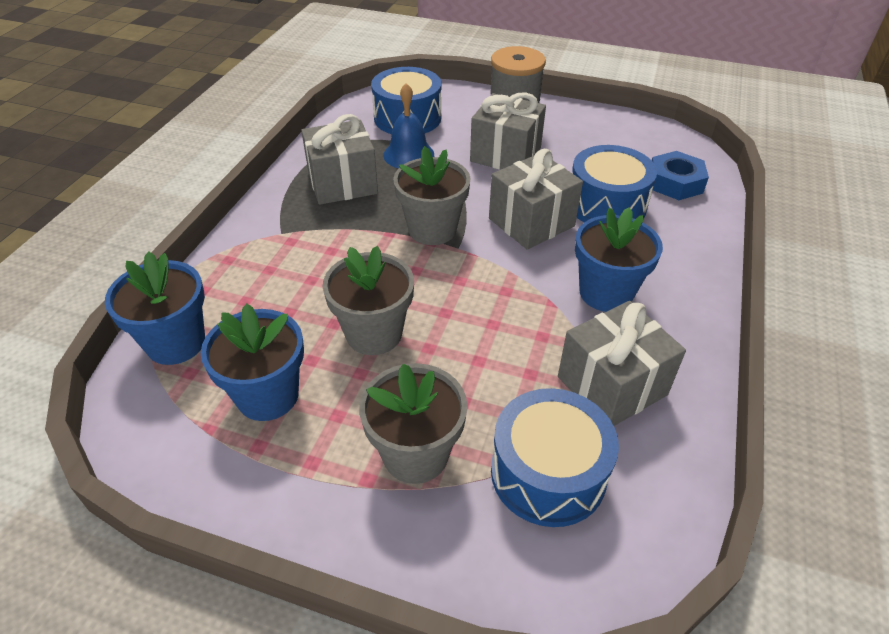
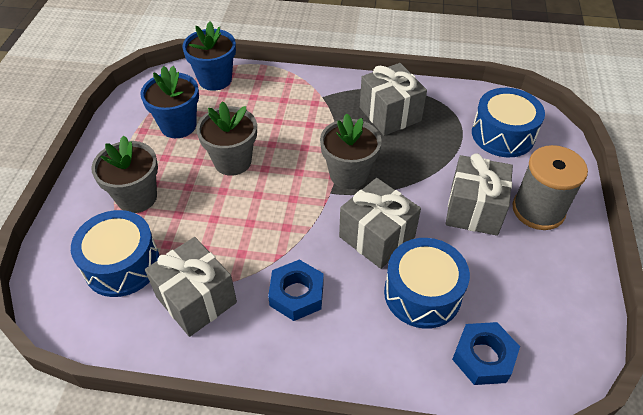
camera: 80 degrees right, 5 degrees up
(408, 154) = (445, 144): blue bell -> none
(606, 293) = (296, 294): blue flower pot -> blue nut

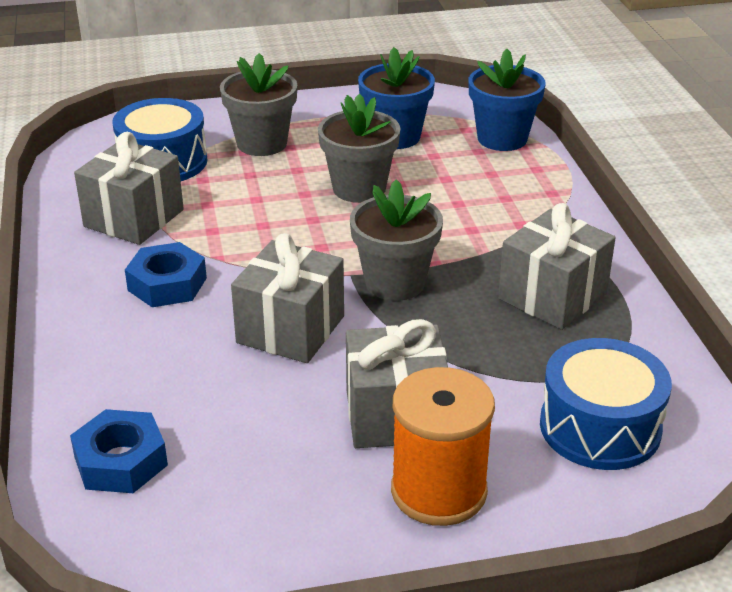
camera: 70 degrees right, 15 degrees down
(422, 293) = (209, 387): blue drum -> none
(538, 210) = (438, 491): grey spool -> orange spool

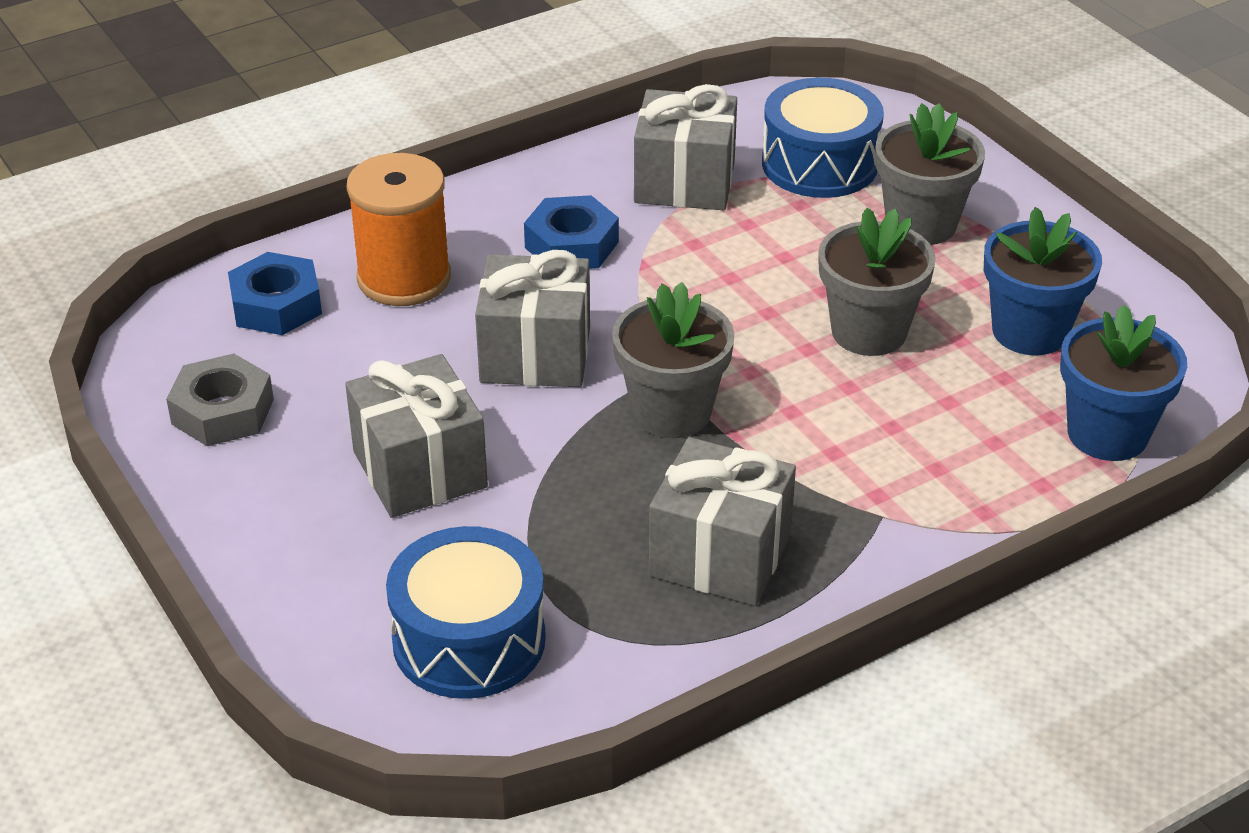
camera: 70 degrees right, 5 degrees up
(253, 522) = (223, 412): none -> grey nut
(438, 491) = (310, 528): orange spool -> orange spool (404, 278)

